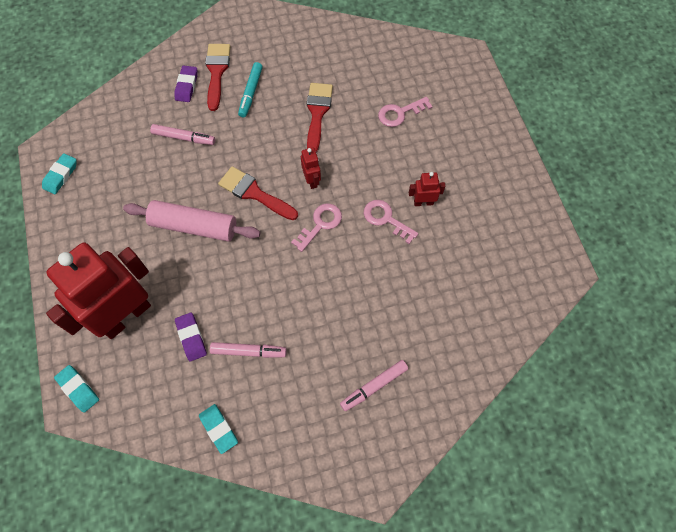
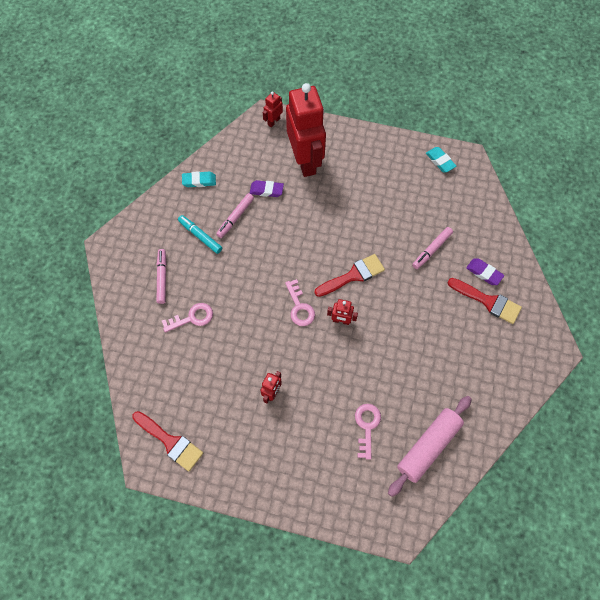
camera: 120 degrees right, 0 degrees up
(78, 389) = (273, 121): turquoise eraser -> red robot
(194, 226) = (348, 225): pink rolling pin -> pink rolling pin (428, 446)
(251, 93) = (452, 317): turquoise marker -> turquoise marker (200, 236)
(317, 113) = (403, 358): red brush -> red brush (170, 442)
(385, 219) = (275, 355): pink key -> pink key (192, 317)

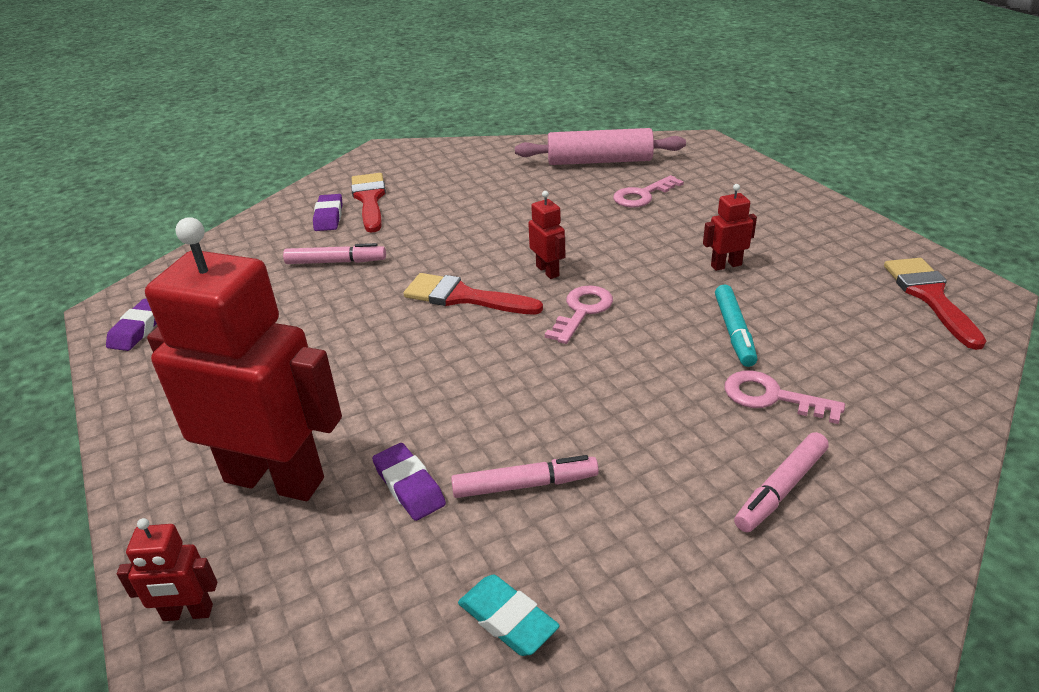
camera: 130 degrees left, 30 degrees down
(200, 236) = (629, 504): turquoise marker -> turquoise marker (734, 332)
(305, 161) = (275, 479): red robot -> red robot turned 75 degrees clockwise
(440, 161) = (138, 329): turquoise eraser -> purple eraser

